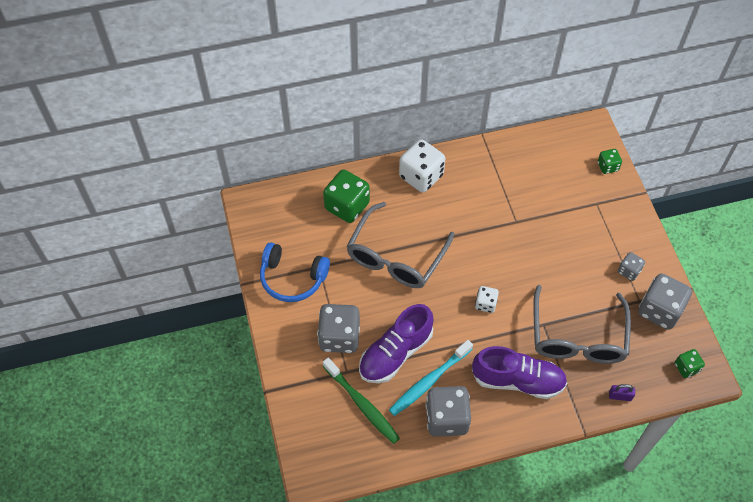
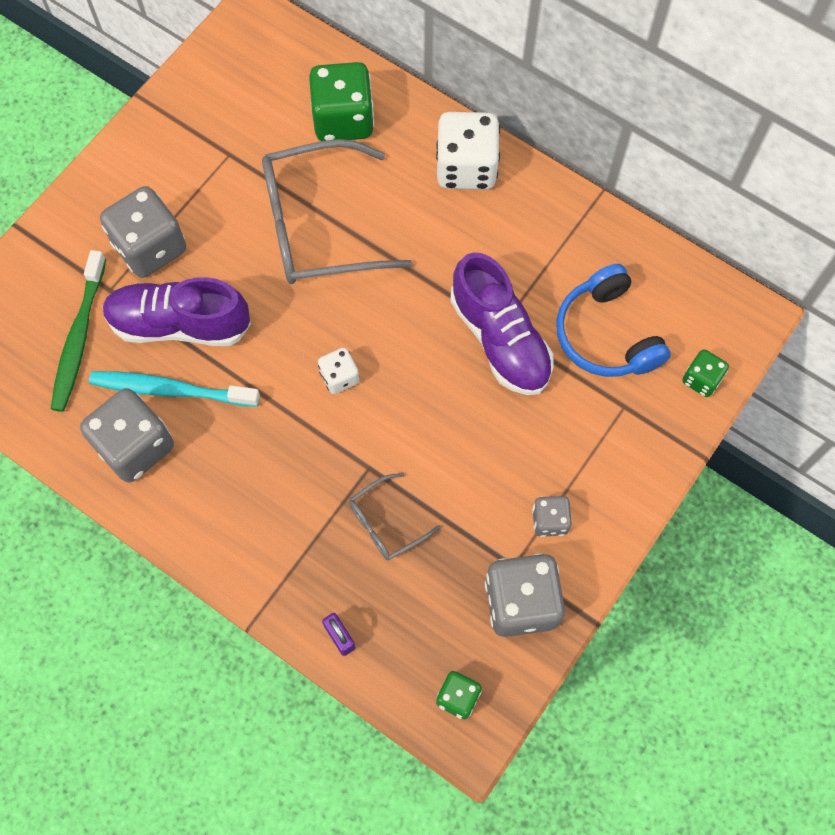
camera: 50 degrees right, 10 degrees up
(292, 278) = (188, 138): blue headphones -> blue headphones (606, 334)
(518, 380) = (258, 493): purple shoe -> purple shoe (500, 339)
(577, 337) = (386, 523): grey glasses -> grey glasses, size x0.48

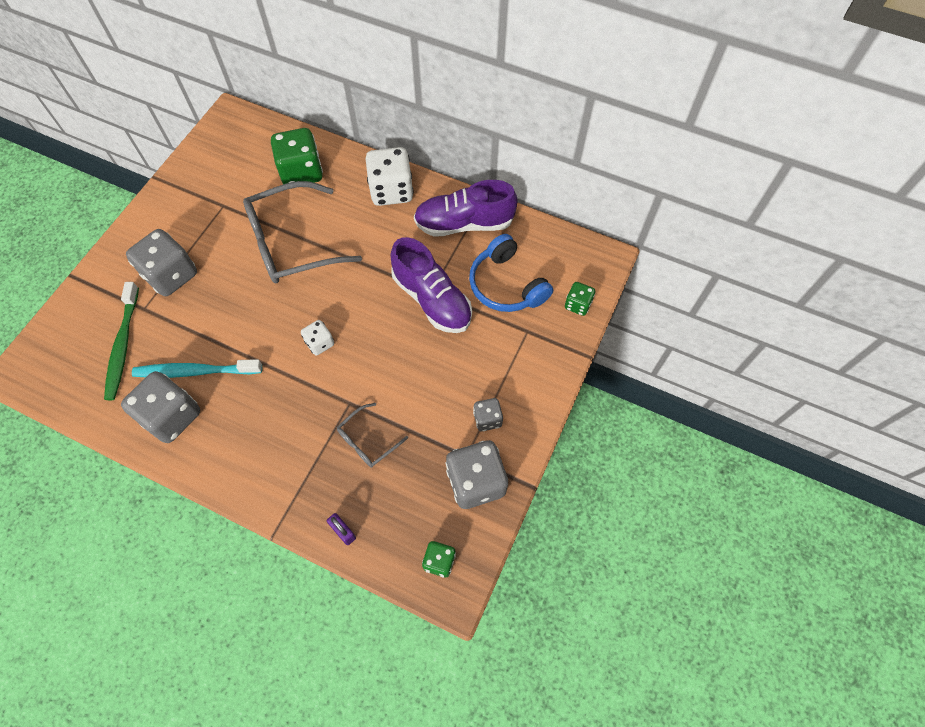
camera: 10 degrees left, 5 degrees down
(179, 324) = (198, 324): purple shoe -> purple shoe (464, 223)

